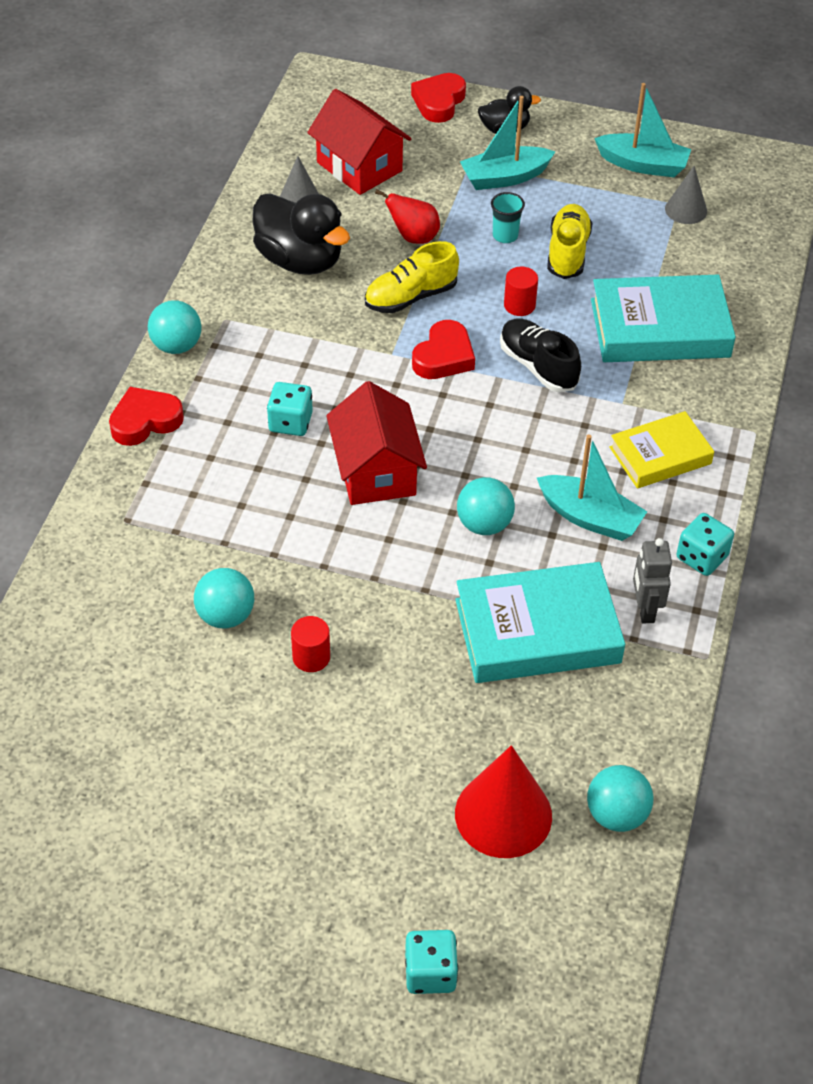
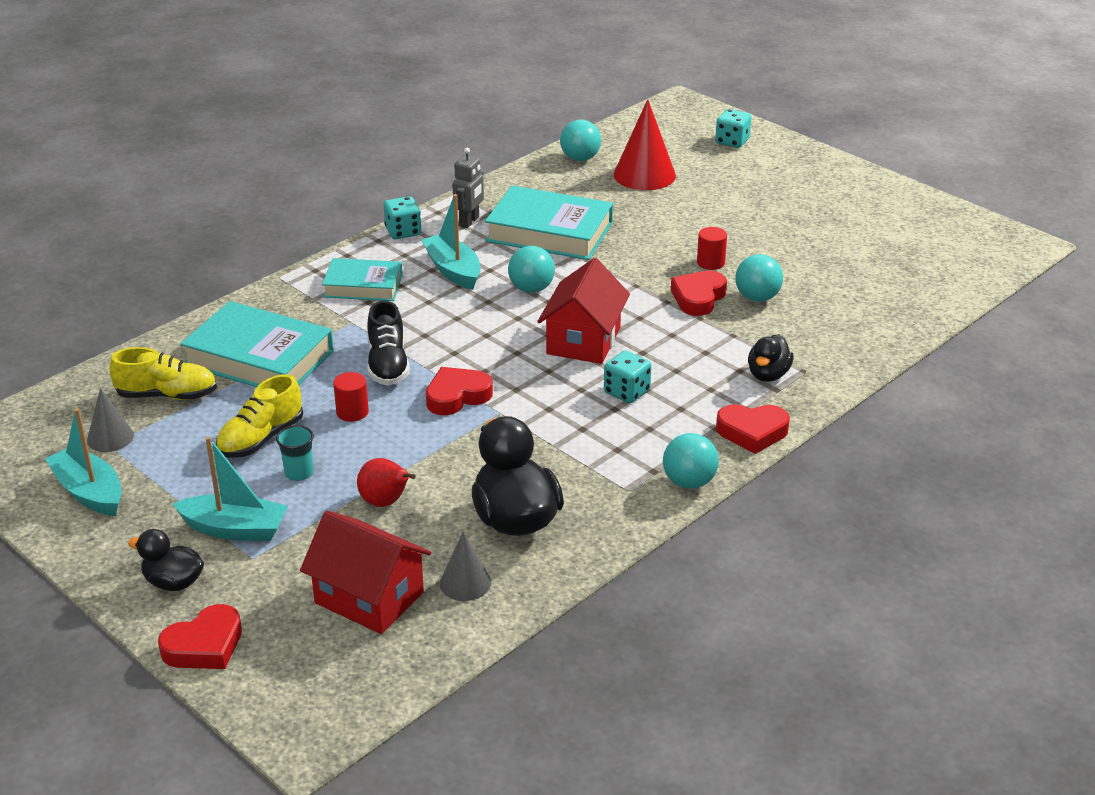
camera: 150 degrees left, 15 degrees down
(161, 500) = (768, 375): none -> black duck
(293, 587) = (698, 298): none -> red heart
(359, 167) = (369, 597): red house -> red house turned 45 degrees counterclockwise
(411, 297) = (440, 450): yellow shoe -> yellow shoe (167, 395)
(660, 456) = (363, 285): yellow book -> turquoise book

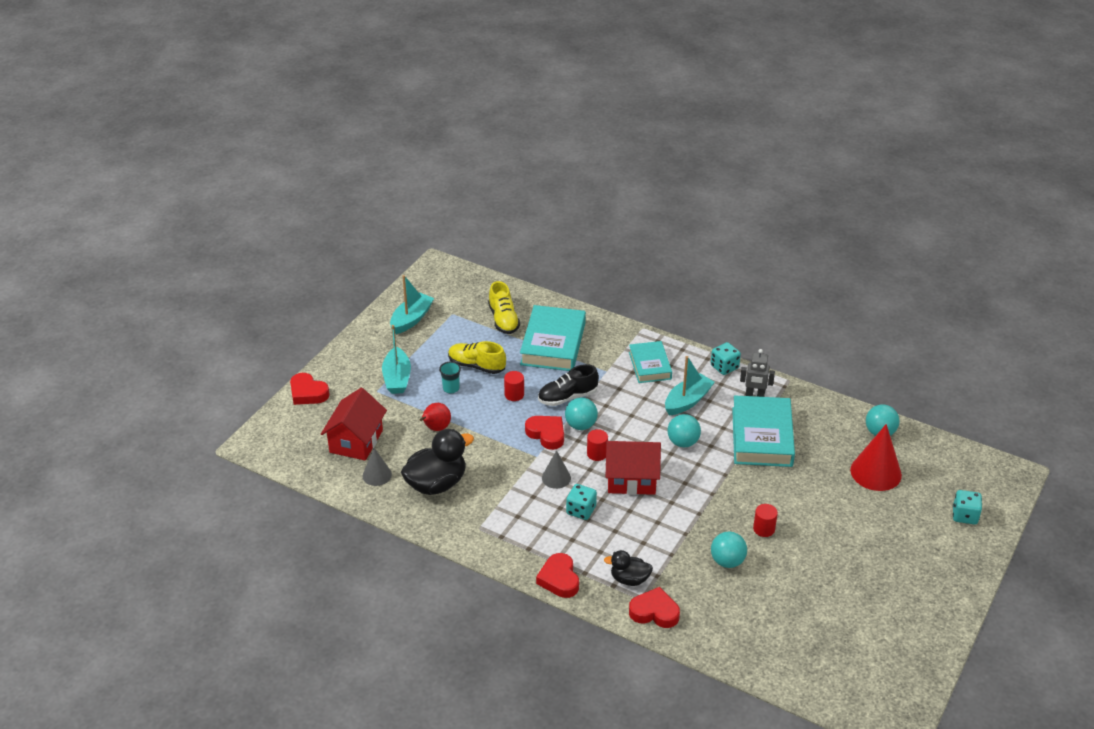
camera: 75 degrees right, 5 degrees up
(110, 437) = (459, 311): grey cone -> grey cone (556, 478)
(173, 582) = (350, 369): black duck -> none
(520, 359) = (597, 454): none -> red cylinder
(689, 482) = (495, 555): turquoise ball -> turquoise ball (581, 425)
(698, 298) = (712, 529): red heart -> red heart (654, 612)

